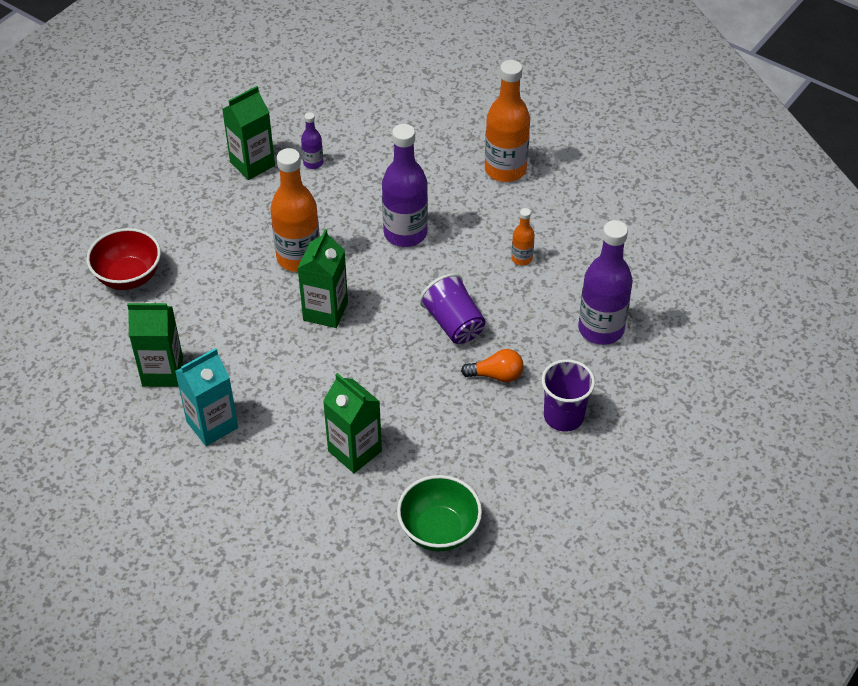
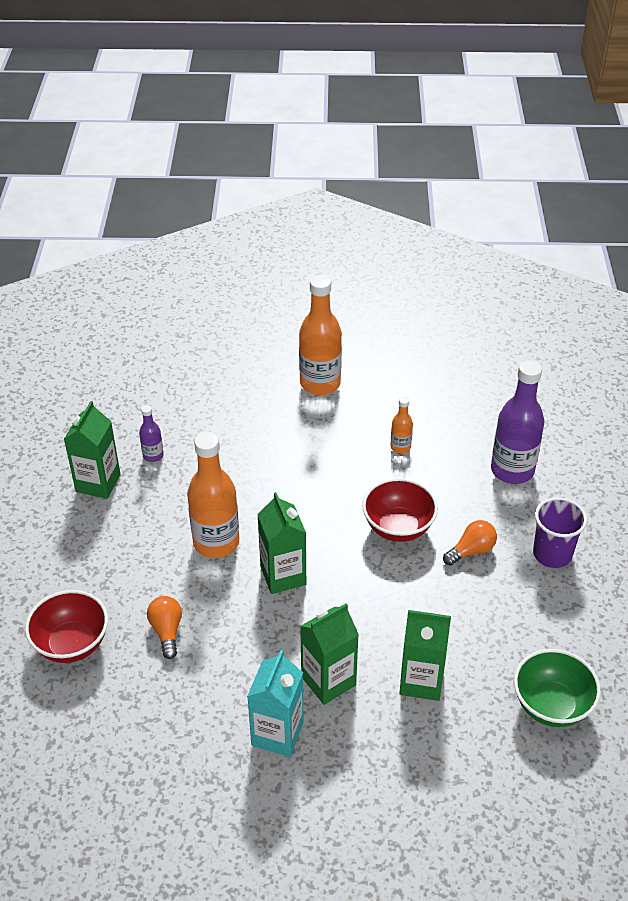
camera: 35 degrees left, 5 degrees down
(162, 372) = (186, 713): green carton -> green carton (328, 681)
(202, 305) = (167, 631): none -> orange light bulb
(405, 233) = (288, 474): purple bottle -> none
(453, 324) = (398, 527): purple cup -> red bowl

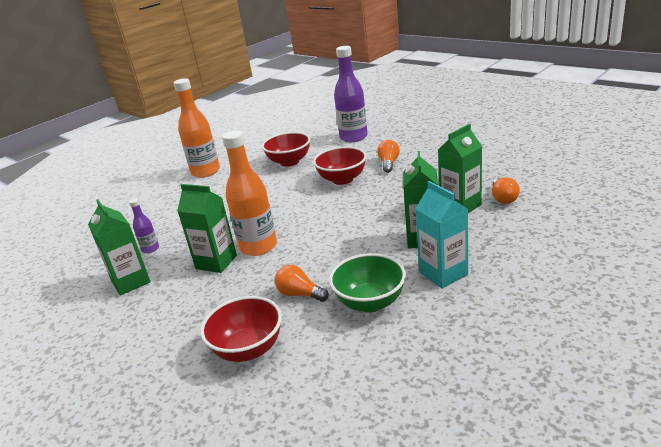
camera: 45 degrees left, 15 degrees down
(283, 575) = (321, 229): green carton -> green carton (216, 262)
(400, 447) = (289, 162): orange bottle -> red bowl
(470, 716) = (503, 198): none -> orange light bulb
(551, 705) = (521, 172): green bowl -> green bowl (370, 302)
(552, 554) = (421, 143): purple cup -> none

